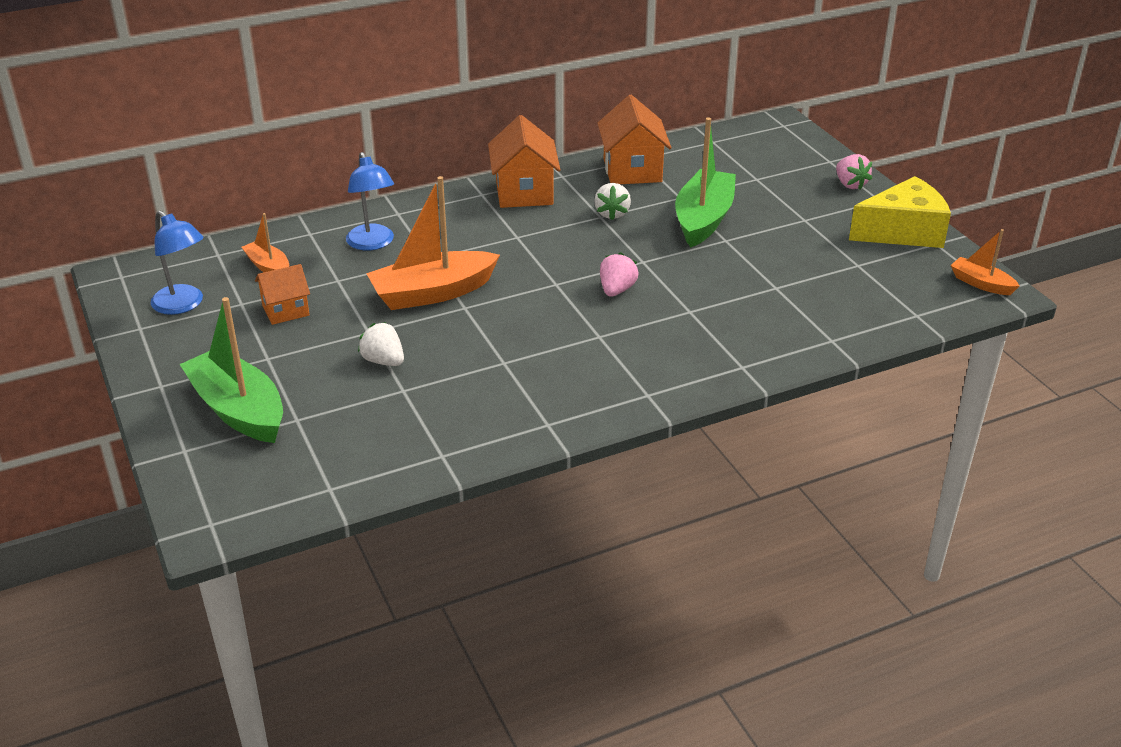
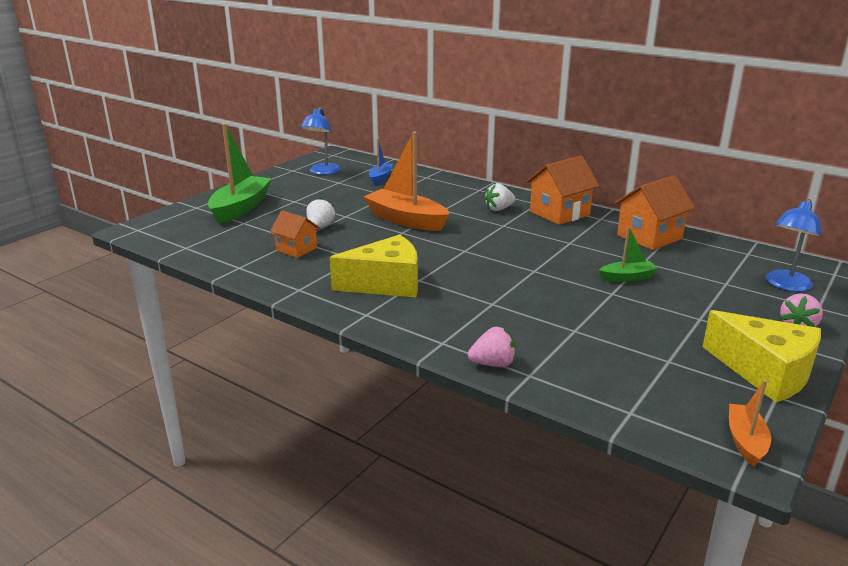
camera: 60 degrees right, 10 degrees down
(268, 267) = (380, 178): orange boat -> blue boat
(286, 310) = (343, 192): orange house -> orange house (296, 249)
(373, 243) = (437, 192): blue lamp -> blue lamp (786, 285)
(589, 360) = (386, 284): none -> yellow cheese
(612, 213) = (579, 245): white strawberry -> white strawberry (499, 209)
(616, 290) = (484, 271): pink strawberry -> pink strawberry (493, 364)
(703, 219) = (627, 277): green boat -> green boat, size x0.52

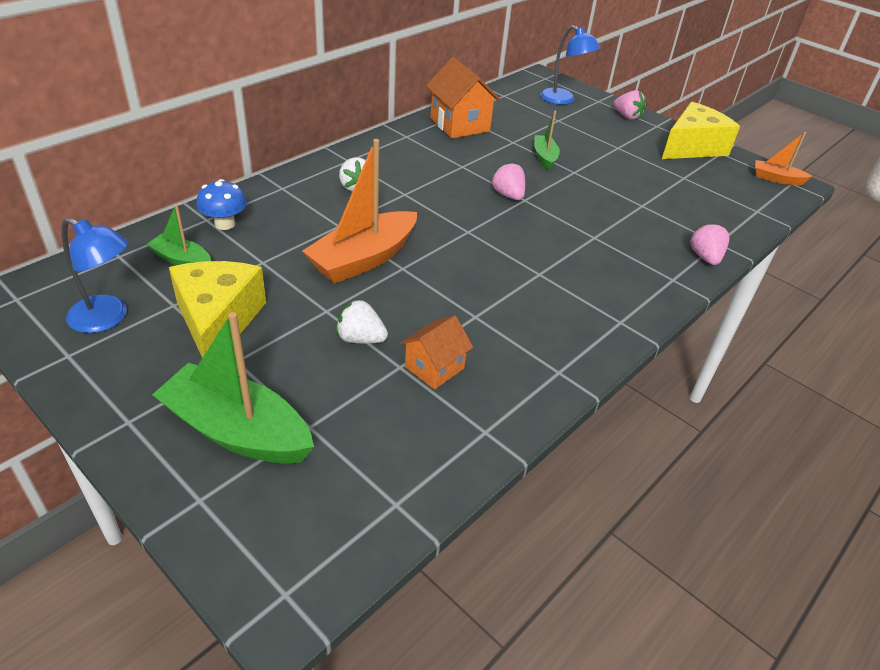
camera: 85 degrees left, 15 degrees up
(380, 178) = (182, 260): blue boat -> green boat
(386, 284) = (548, 299): yellow cheese -> yellow cheese (218, 321)
(424, 181) = (225, 224): none -> blue mushroom
(535, 263) = (508, 195): none -> pink strawberry
(559, 213) = (384, 154): orange house -> none

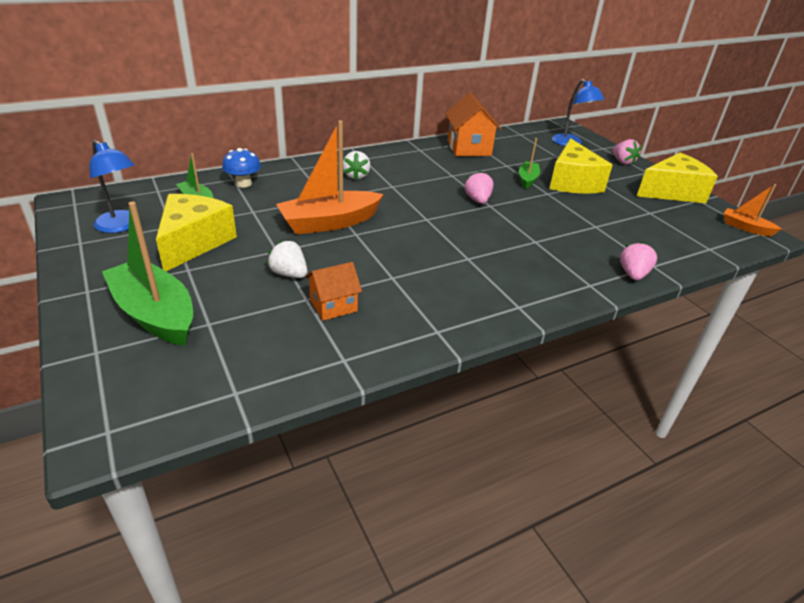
camera: 20 degrees right, 5 degrees down
(591, 152) = (572, 182): none -> yellow cheese

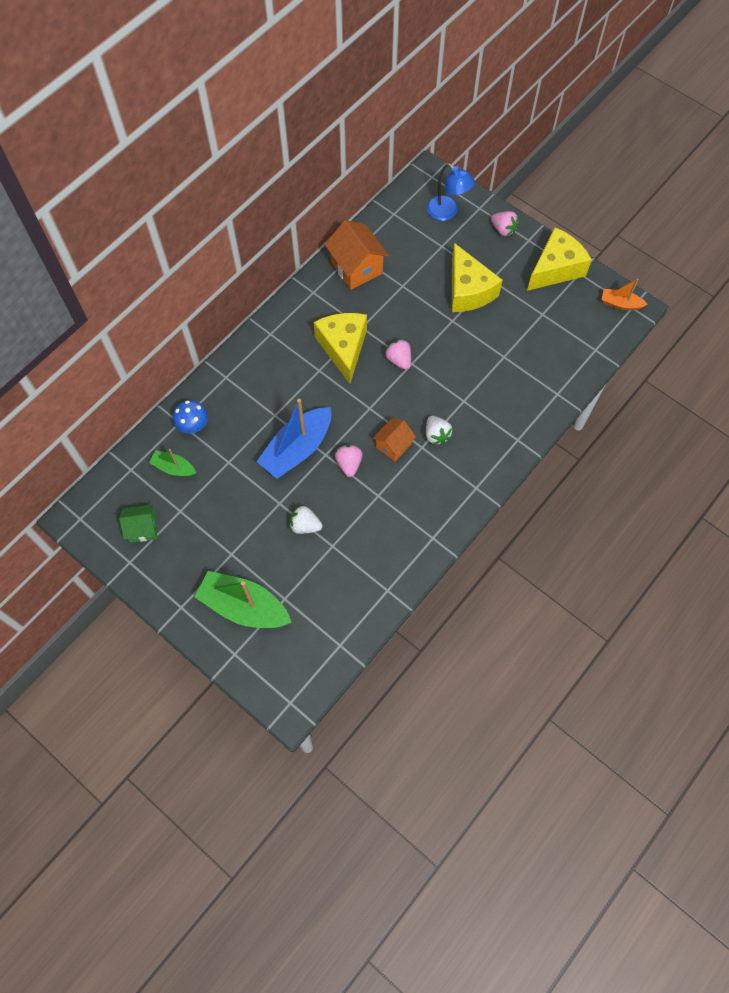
camera: 20 degrees left, 30 degrees up
(122, 226) = (143, 528): blue lamp -> green house
(194, 242) = (212, 522): yellow cheese -> yellow cheese (343, 348)
(329, 223) = (297, 449): orange boat -> blue boat
(333, 305) = (354, 544): orange house -> orange house (393, 445)
(356, 176) = (280, 367): white strawberry -> white strawberry (436, 435)
(527, 179) = (428, 304): green boat -> none
(633, 274) = (545, 412): pink strawberry -> pink strawberry (349, 464)

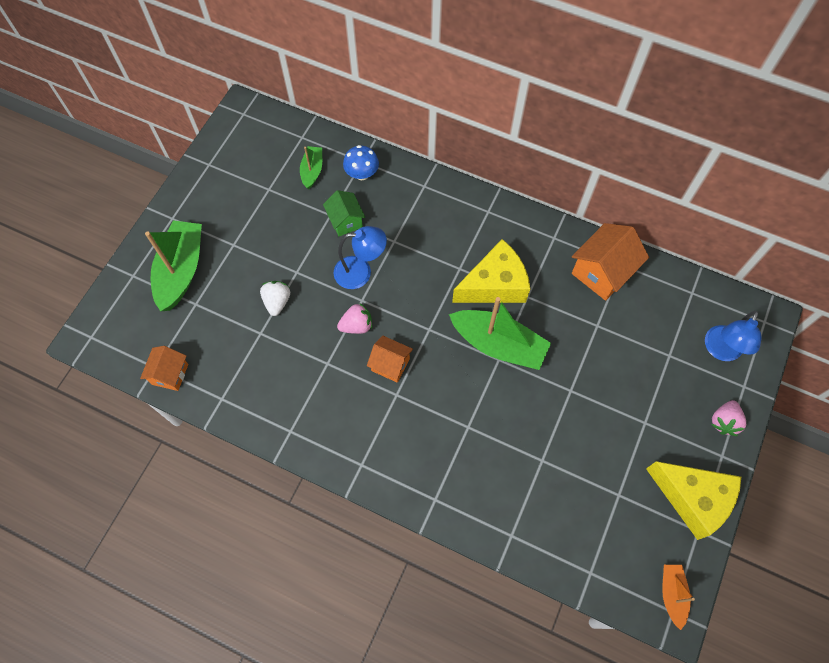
camera: 75 degrees right, 0 degrees up
(143, 528) = (244, 164): green house -> green house (345, 221)
(297, 449) = (361, 272): blue boat -> blue lamp
(351, 632) = (170, 374): none -> orange house
(399, 360) = (498, 345): pink strawberry -> green boat
(436, 435) = (415, 406): white strawberry -> none
(468, 290) = (619, 399): yellow cheese -> none

